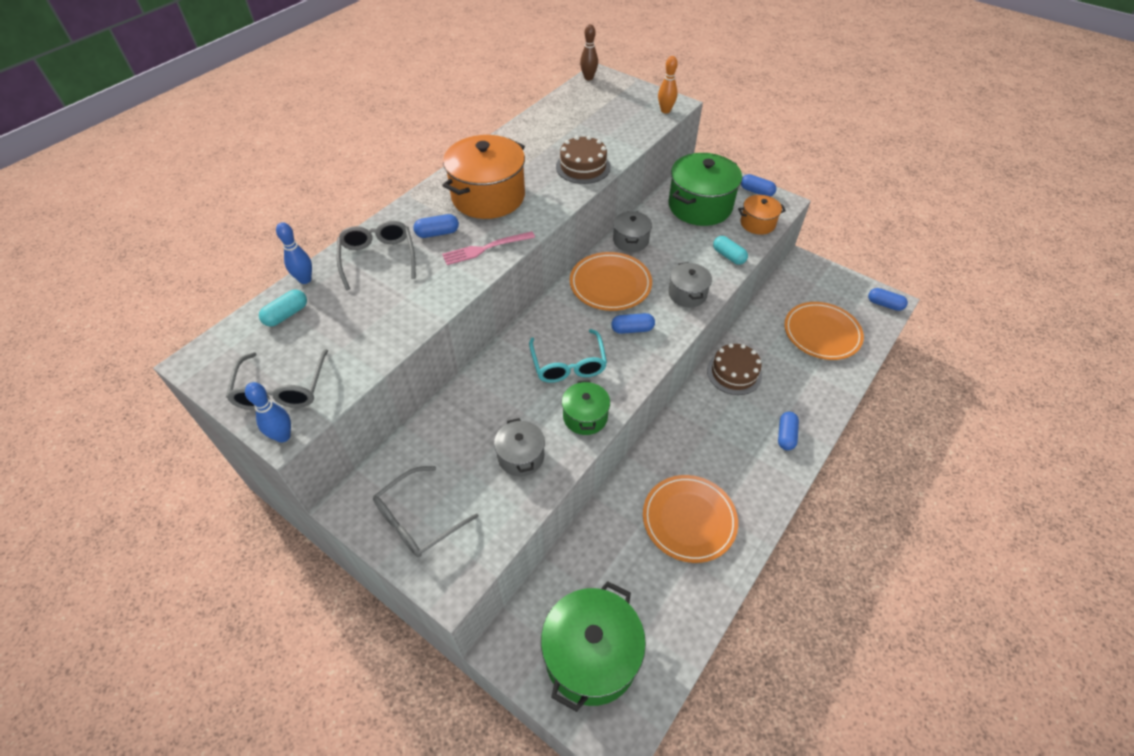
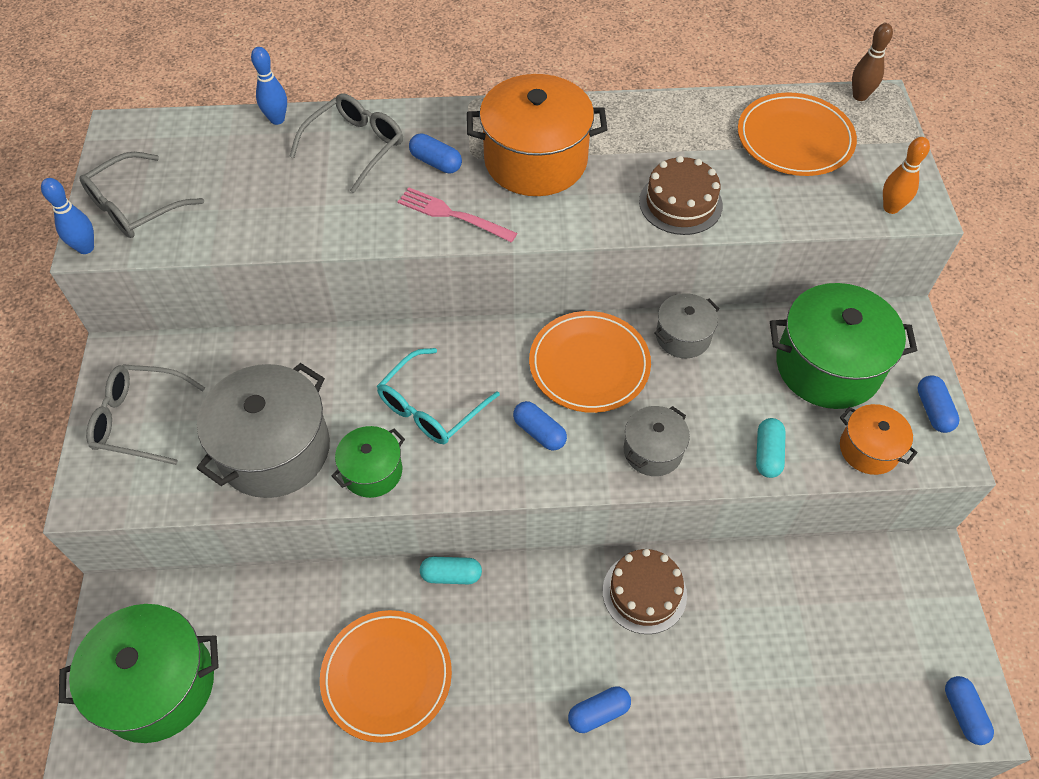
camera: 50 degrees right, 5 degrees up
(286, 315) = (223, 142): turquoise capsule -> turquoise capsule (451, 575)
(521, 456) = (274, 450): grey pot -> grey pot, size x1.87
(822, 333) = (818, 659): orange plate -> orange plate (794, 139)

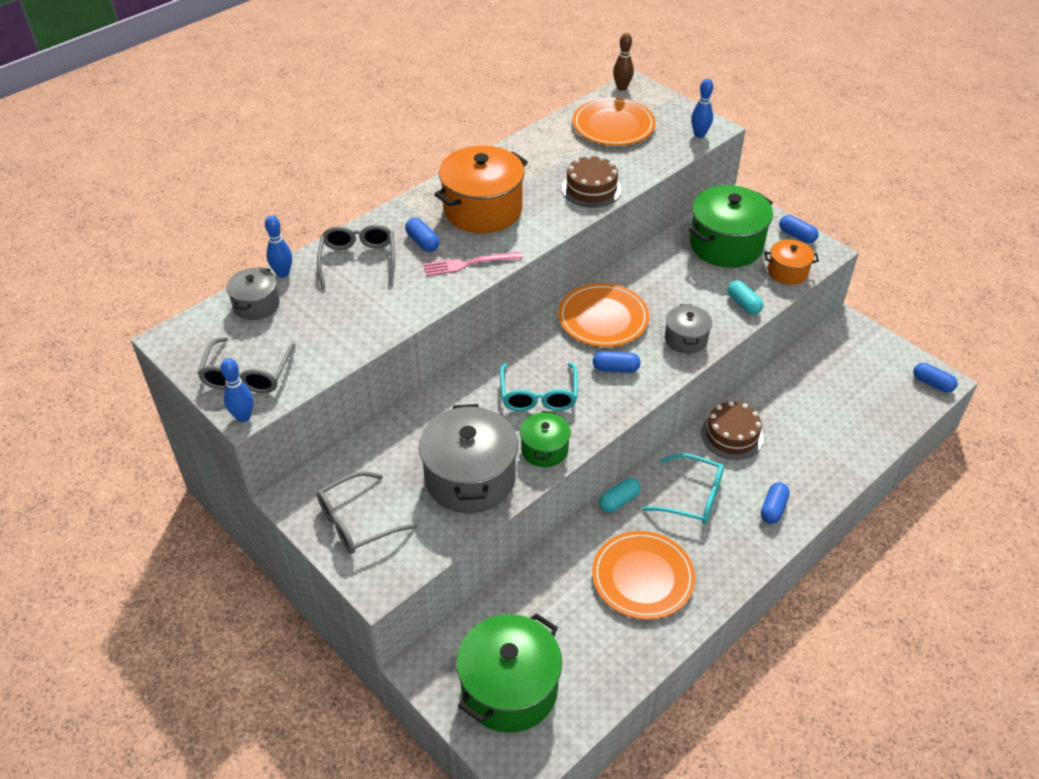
camera: 40 degrees left, 10 degrees down
(436, 162) = (422, 242): blue capsule -> blue capsule turned 60 degrees clockwise
(527, 629) = (692, 497): none -> turquoise glasses
(683, 336) = (637, 274): grey pot -> grey pot (256, 305)
(891, 208) = (699, 135): orange bowling pin -> blue bowling pin

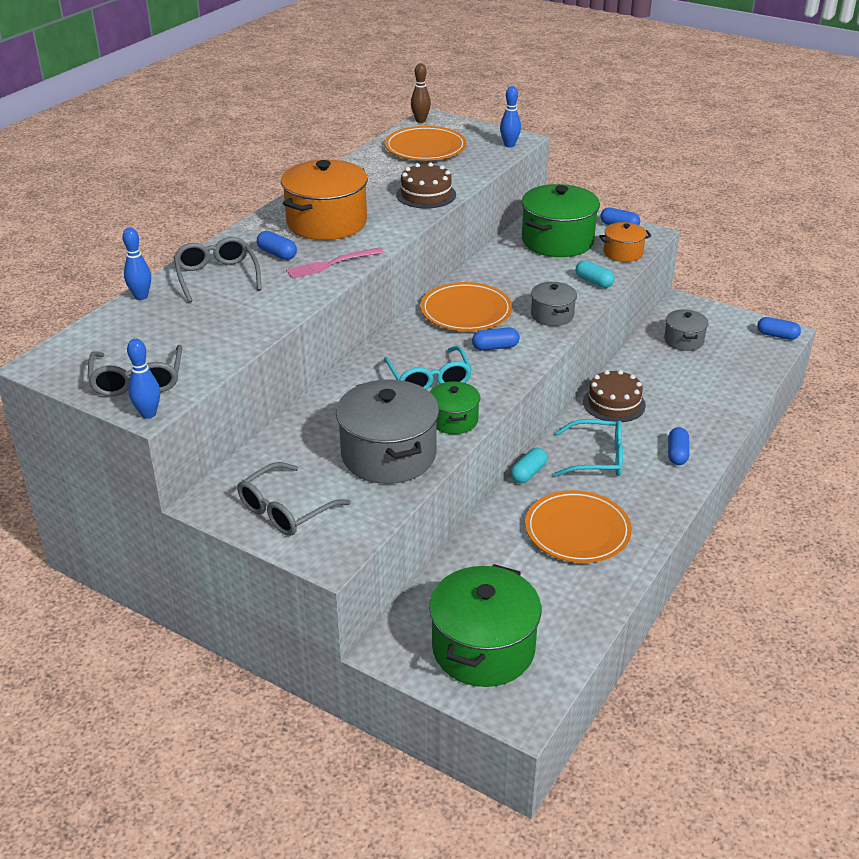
camera: 15 degrees left, 10 degrees down
(256, 305) = (123, 324): grey pot -> grey pot (683, 340)

